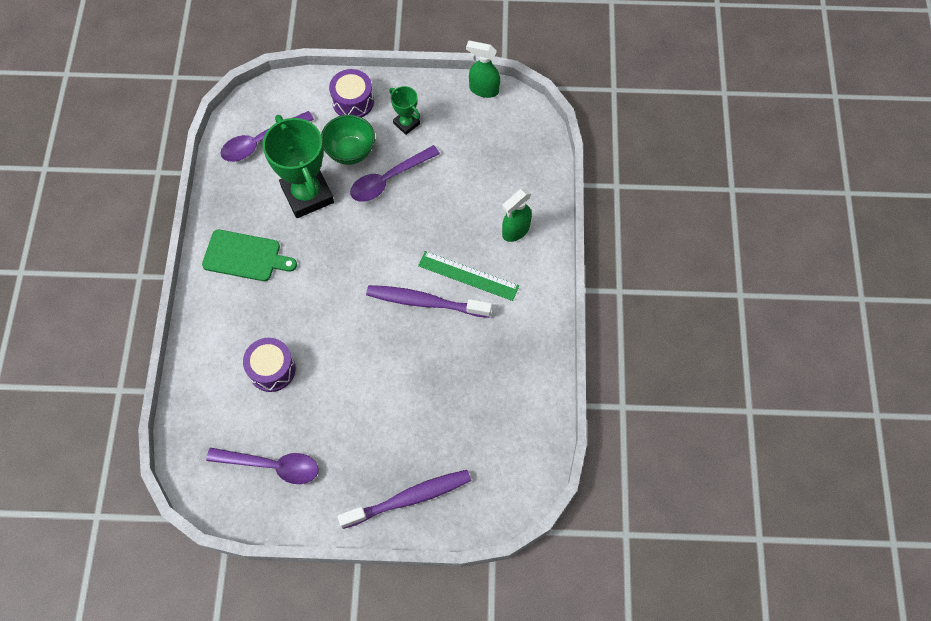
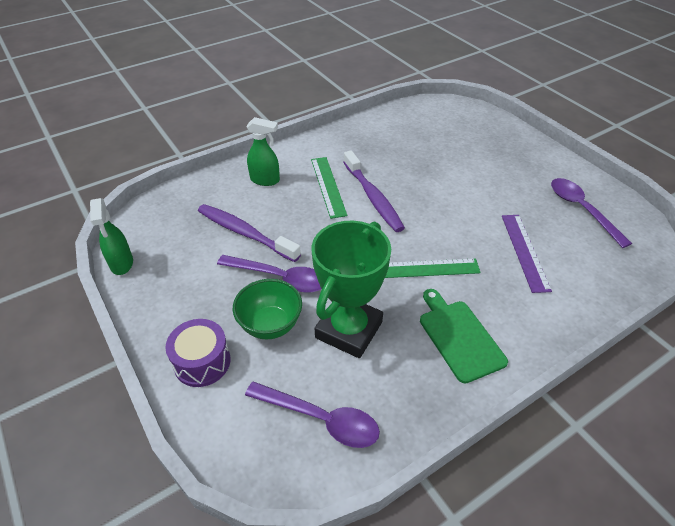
camera: 125 degrees left, 20 degrees down
(272, 369) = (524, 251): purple drum -> purple ruler
(318, 280) = (423, 268): none -> green ruler
(406, 123) = (202, 299): green trophy -> none
(409, 498) = (509, 141): purple toothbrush -> purple toothbrush (245, 233)

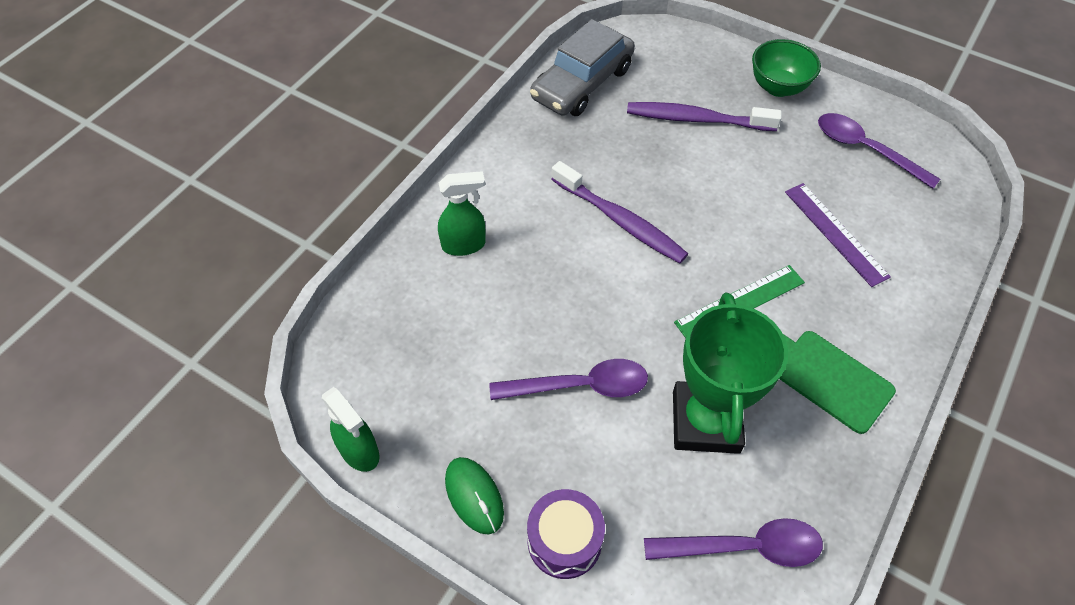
camera: 25 degrees left, 10 degrees up
(167, 313) = (474, 496): none -> green mouse
(245, 233) = (493, 338): purple toothbrush -> purple toothbrush (696, 119)
(270, 325) = (612, 455): green bowl -> green bowl (778, 87)
(328, 186) = (553, 224): green ruler -> none
(400, 121) = (582, 83): none -> grey car

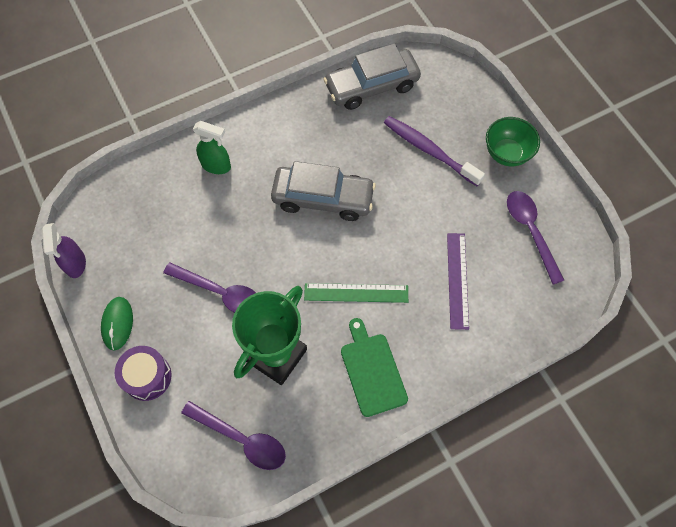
camera: 30 degrees right, 10 degrees up
(360, 452) = (75, 264): green spray bottle -> purple spray bottle
(620, 221) = (323, 198): purple toothbrush -> grey car

